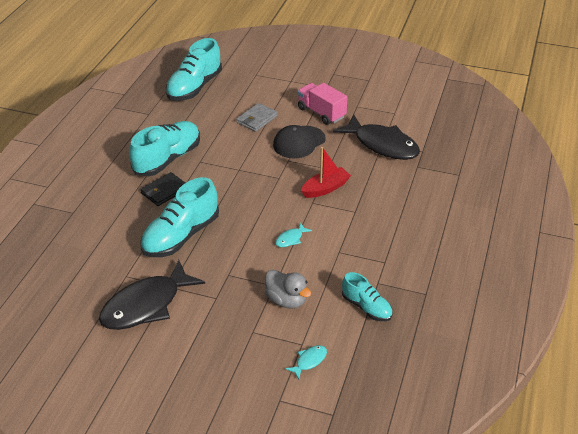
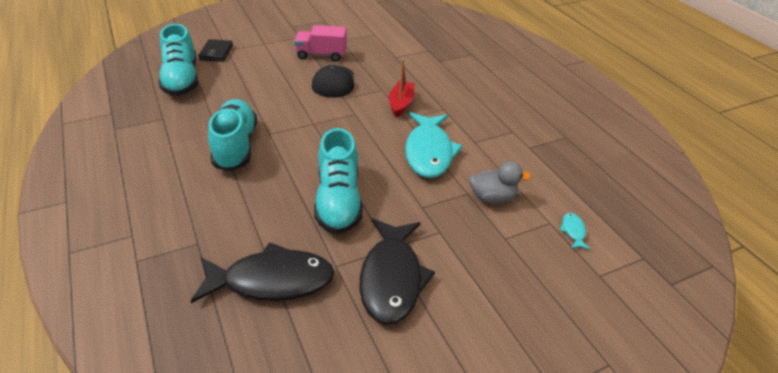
camera: 45 degrees left, 0 degrees up
(164, 191) = (270, 173): black wallet -> black wallet (216, 53)
(257, 119) = (275, 80): grey wallet -> none
(291, 239) = (429, 152): turquoise fish -> turquoise fish, size x2.49
(366, 307) = (548, 168): turquoise shoe -> none
(382, 145) = (396, 57): black fish -> black fish (272, 280)

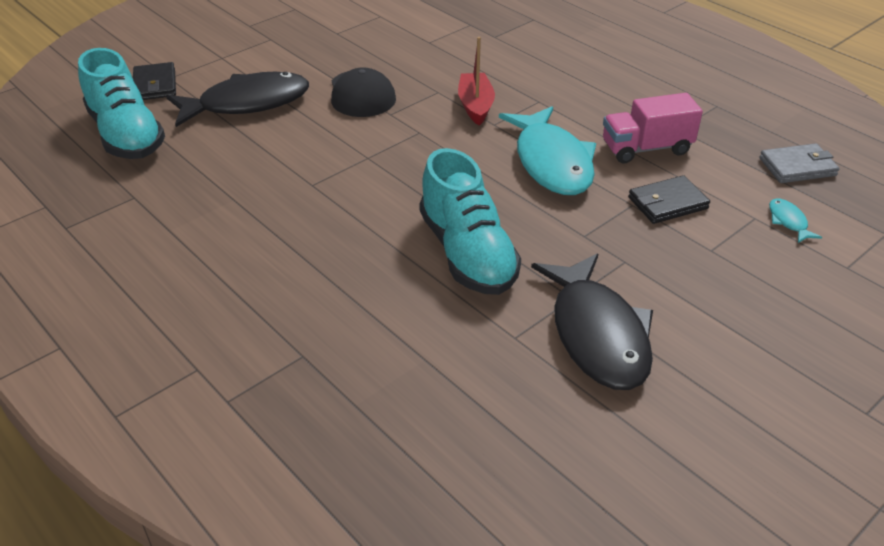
camera: 15 degrees left, 0 degrees up
(235, 146) = (273, 212): turquoise shoe -> none
(272, 280) = (439, 377): black fish -> black fish (247, 103)
(321, 55) = (320, 59): pink truck -> pink truck (646, 148)
(492, 198) = (667, 203): grey duck -> black wallet
(601, 193) = (797, 167): none -> grey wallet

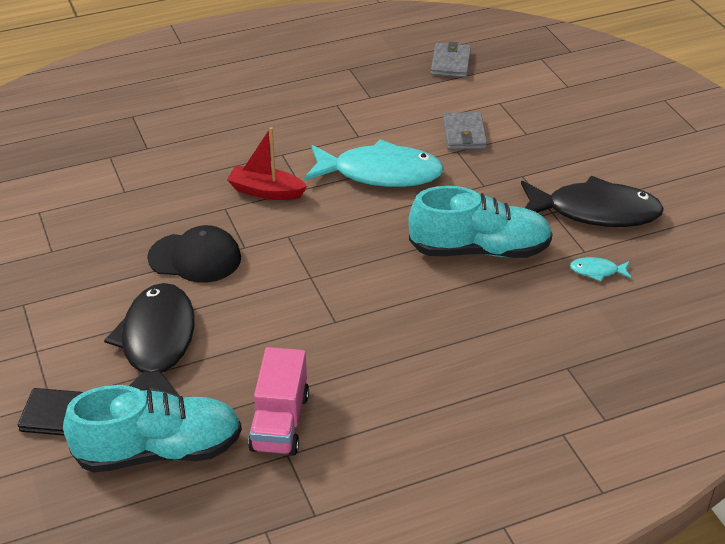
camera: 70 degrees left, 0 degrees up
(646, 148) = (388, 121): pink truck -> pink truck (280, 422)
(667, 203) = (464, 134): black wallet -> grey wallet
(788, 221) = (510, 90): turquoise fish -> turquoise fish (597, 271)

